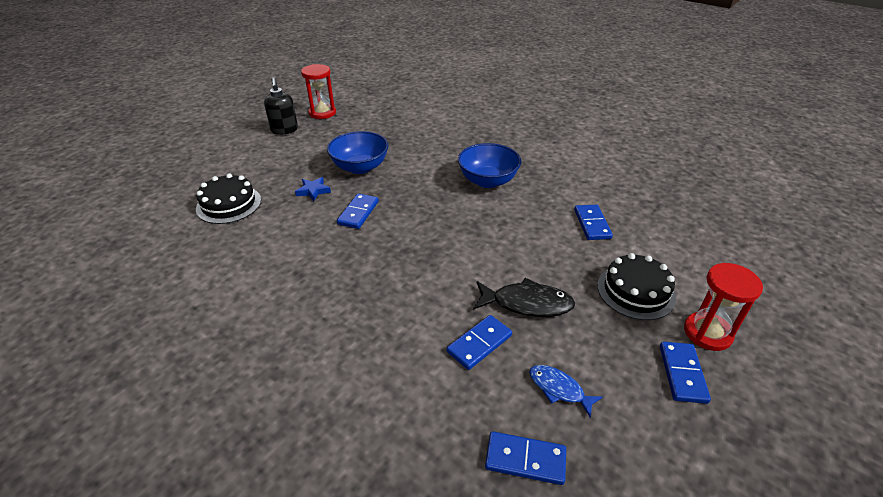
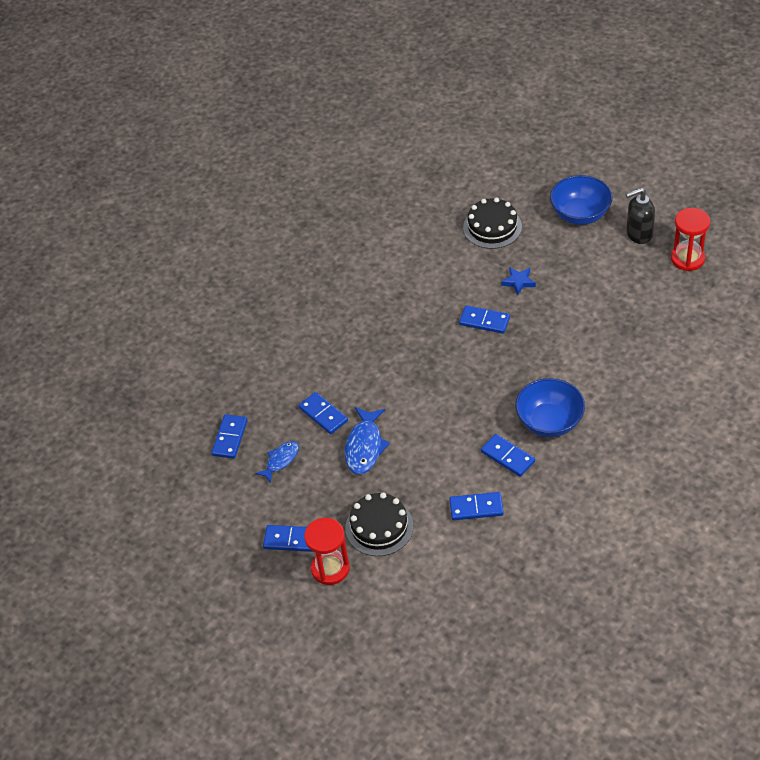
camera: 95 degrees right, 10 degrees up
(360, 167) = (566, 311): blue bowl -> blue bowl (580, 214)
(527, 303) = (364, 447): black fish -> blue fish
(529, 204) = (507, 457): none -> blue domino

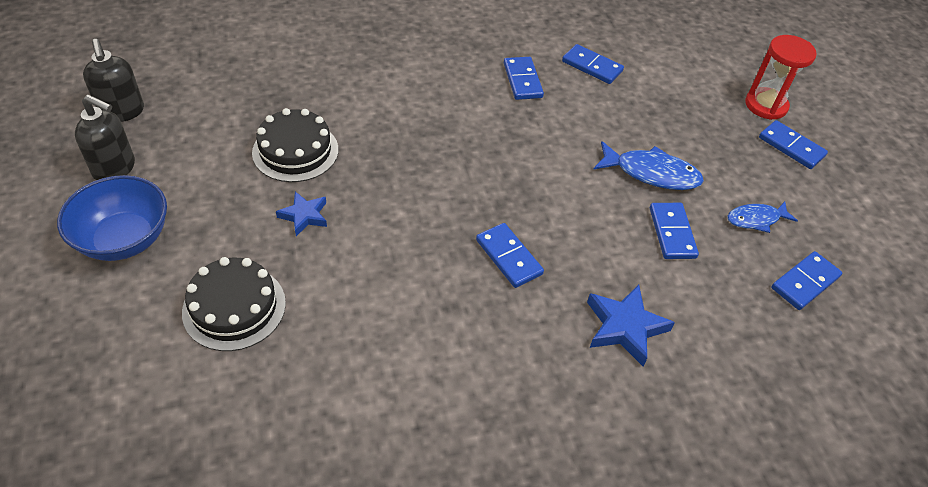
camera: 150 degrees left, 0 degrees up
(309, 345) = (625, 327): none -> blue star
(364, 447) = (651, 173): blue fish -> blue fish turned 60 degrees clockwise
(379, 527) = (694, 105): black cake -> black cake (295, 151)
(484, 321) = (395, 202): blue domino -> blue domino (509, 257)
(549, 422) = (453, 80): blue bowl -> none
(687, 259) = (122, 112): red hourglass -> black soap dispenser

